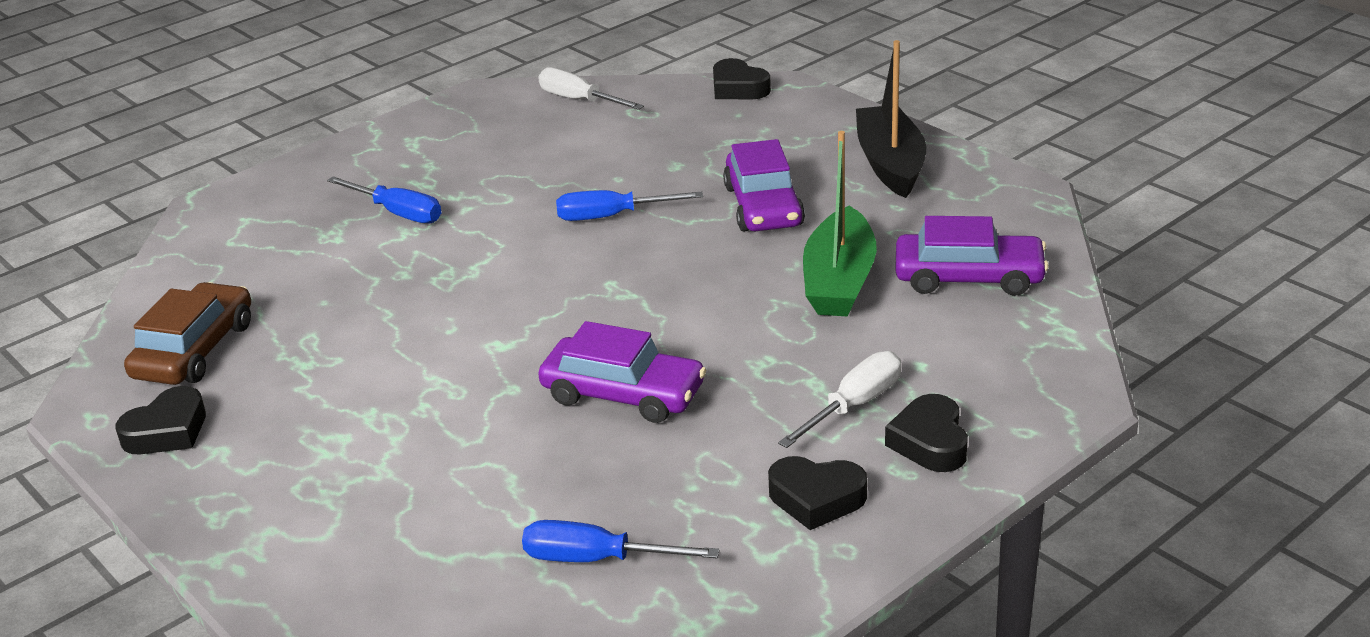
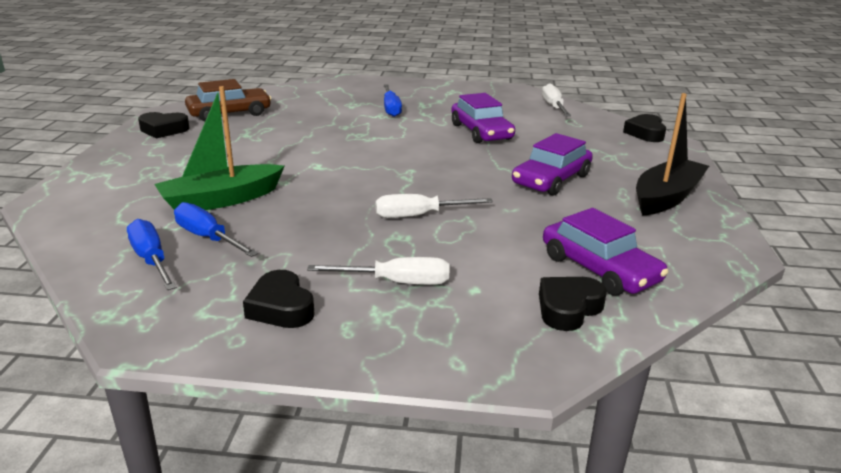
camera: 45 degrees right, 5 degrees down
(611, 216) = (469, 149): blue screwdriver -> blue screwdriver (207, 238)
(623, 394) = (315, 210): purple car -> purple car (481, 132)
(732, 329) = (419, 216): none -> white screwdriver
(839, 281) = (518, 228): green boat -> green boat (221, 200)
(930, 442) = (393, 327): black heart -> black heart (568, 308)

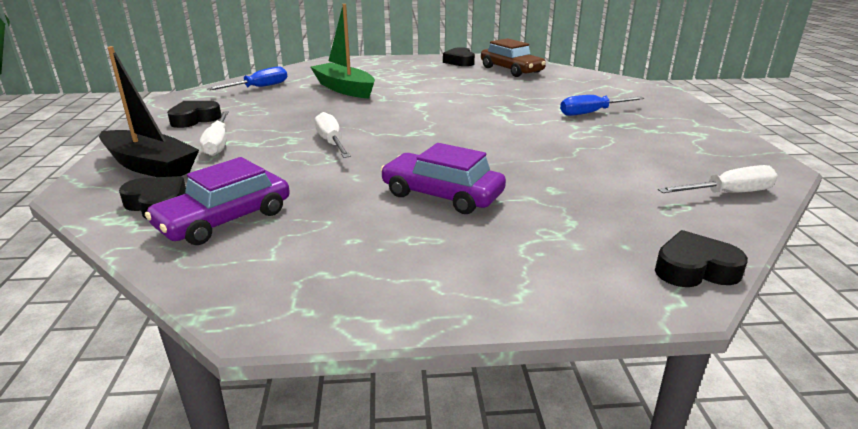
camera: 80 degrees right, 0 degrees up
(207, 238) = (287, 93): blue screwdriver -> none
(481, 132) = (565, 154): purple car -> none
(666, 197) = (421, 272): black boat -> black boat (150, 166)

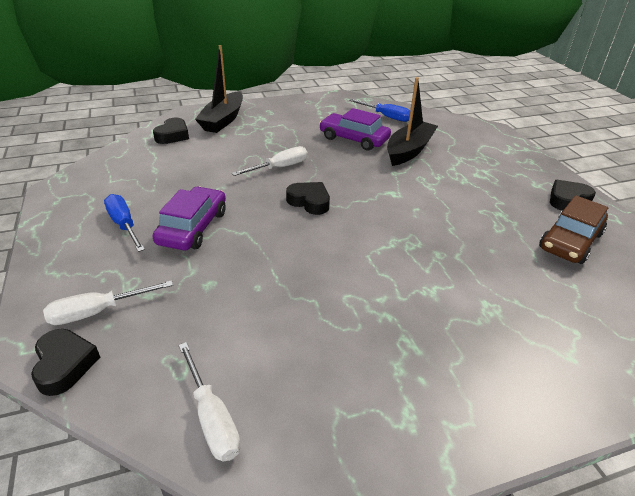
camera: 75 degrees right, 10 degrees up
(194, 119) = (304, 112): black heart -> black heart (309, 202)
(218, 144) = (263, 130): white screwdriver -> white screwdriver (97, 312)
(225, 219) = (155, 158): purple car -> purple car (354, 139)
(344, 89) = (409, 150): green boat -> black boat
(591, 113) = (435, 313): blue screwdriver -> blue screwdriver (124, 225)

